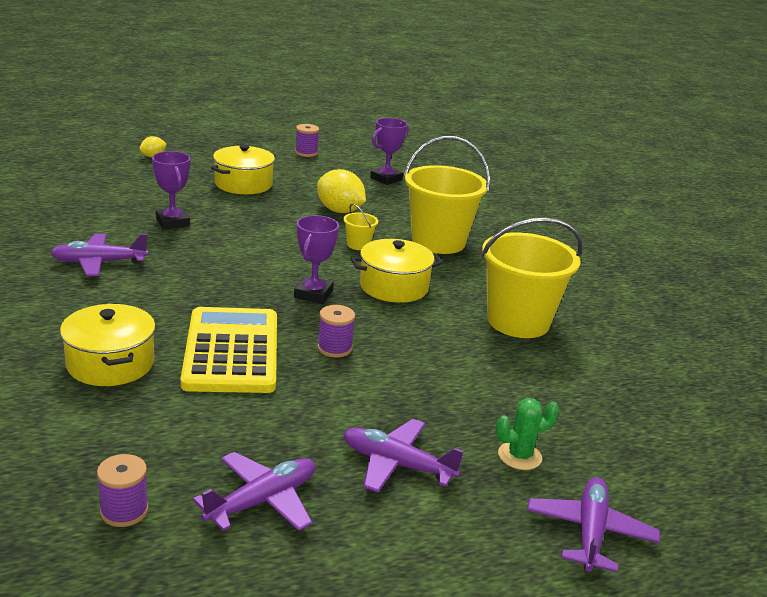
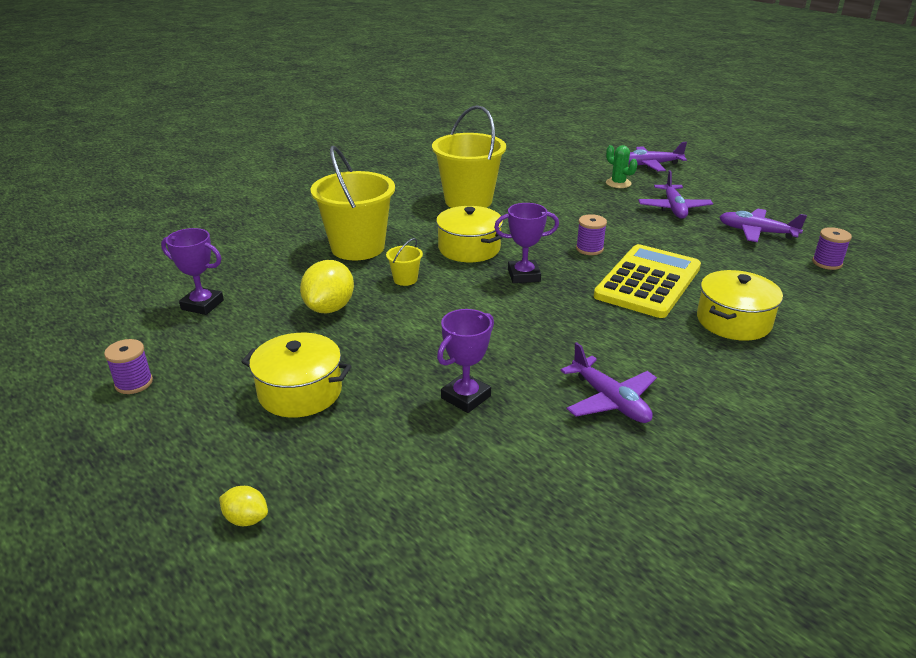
camera: 110 degrees left, 5 degrees up
(231, 351) = (648, 282): yellow calculator -> yellow calculator turned 150 degrees clockwise

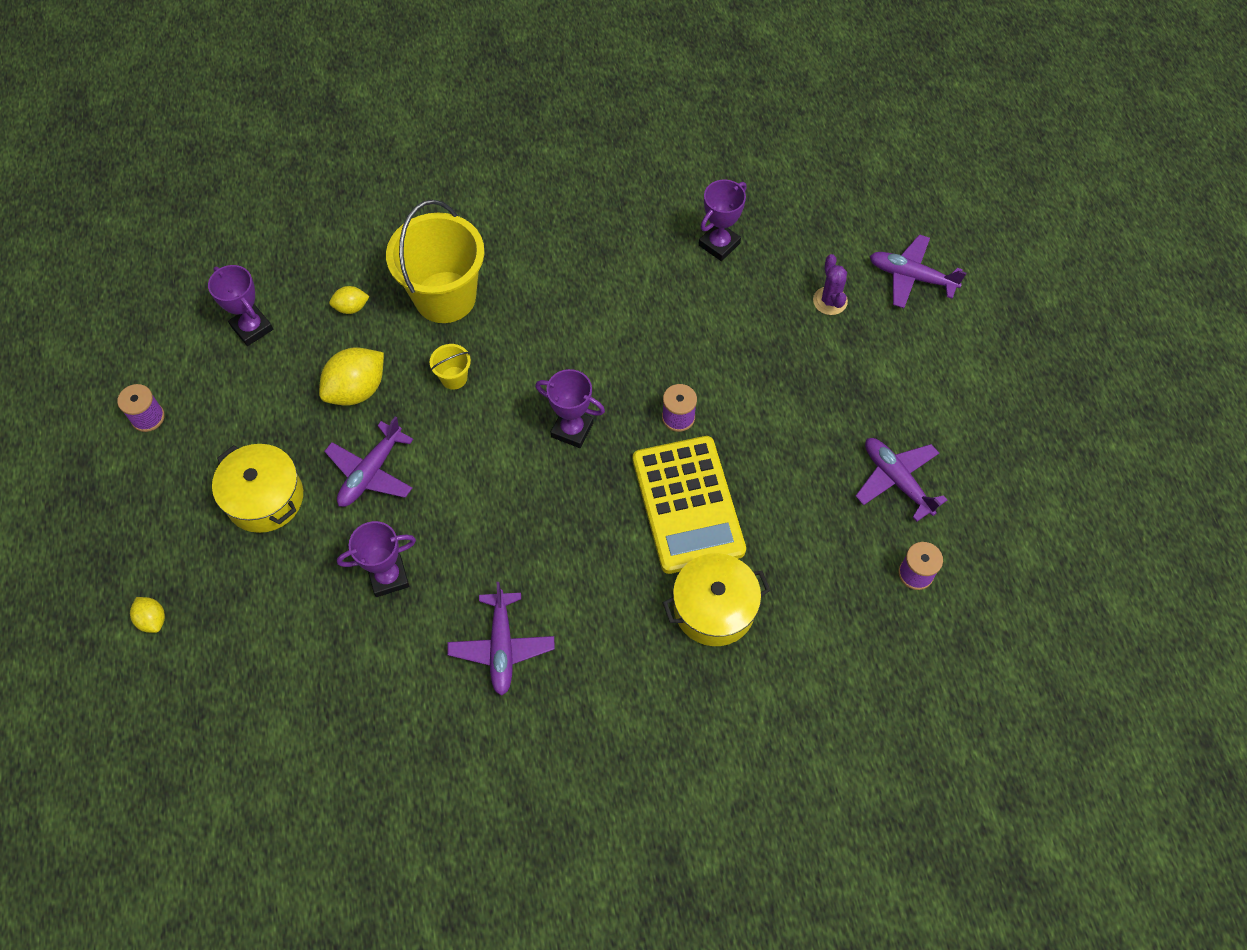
camera: 30 degrees right, 30 degrees up
(284, 272) = (351, 307): none -> yellow lemon
(468, 201) = (623, 257): yellow bucket -> none
(469, 248) = (554, 354): yellow pot -> none
(524, 181) = (719, 244): none -> purple trophy
(618, 183) = (830, 301): green cactus -> purple cactus
(648, 282) = (687, 505): yellow calculator -> yellow calculator turned 105 degrees clockwise
(674, 208) = (846, 386): purple plane -> purple plane (371, 473)

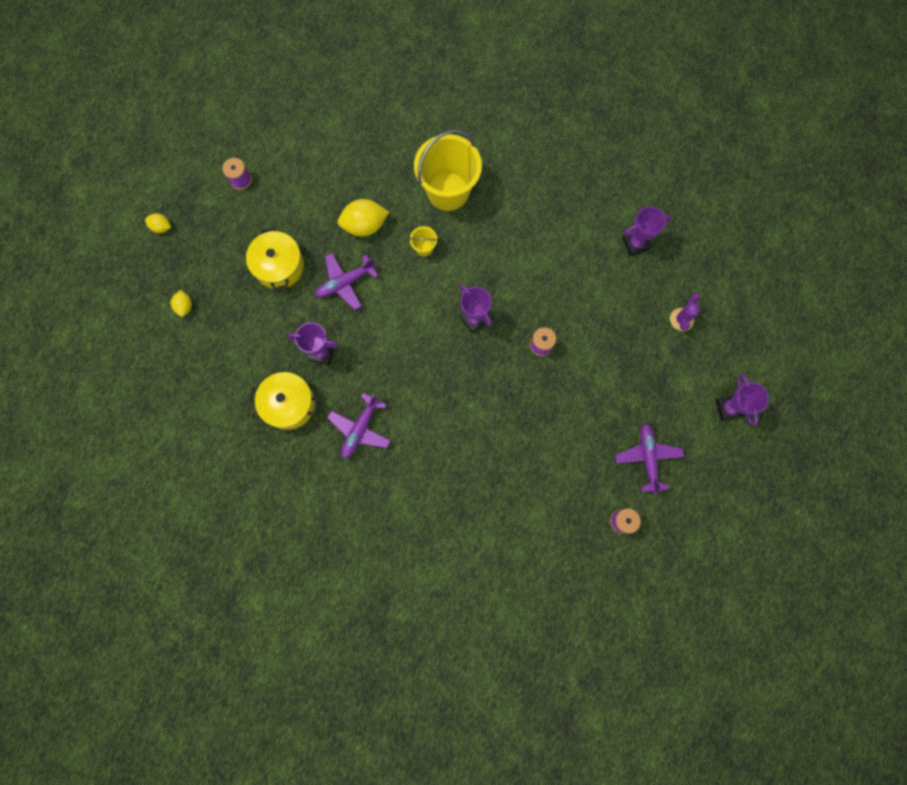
camera: 30 degrees right, 15 degrees up
(252, 328) = (326, 152): purple trophy -> purple trophy (728, 408)
(351, 307) = (390, 169): yellow lemon -> yellow lemon (161, 227)
(687, 505) = (513, 403): yellow calculator -> none
(714, 608) = (491, 474): yellow pot -> yellow pot (289, 404)
(911, 277) = (744, 331): purple plane -> none

